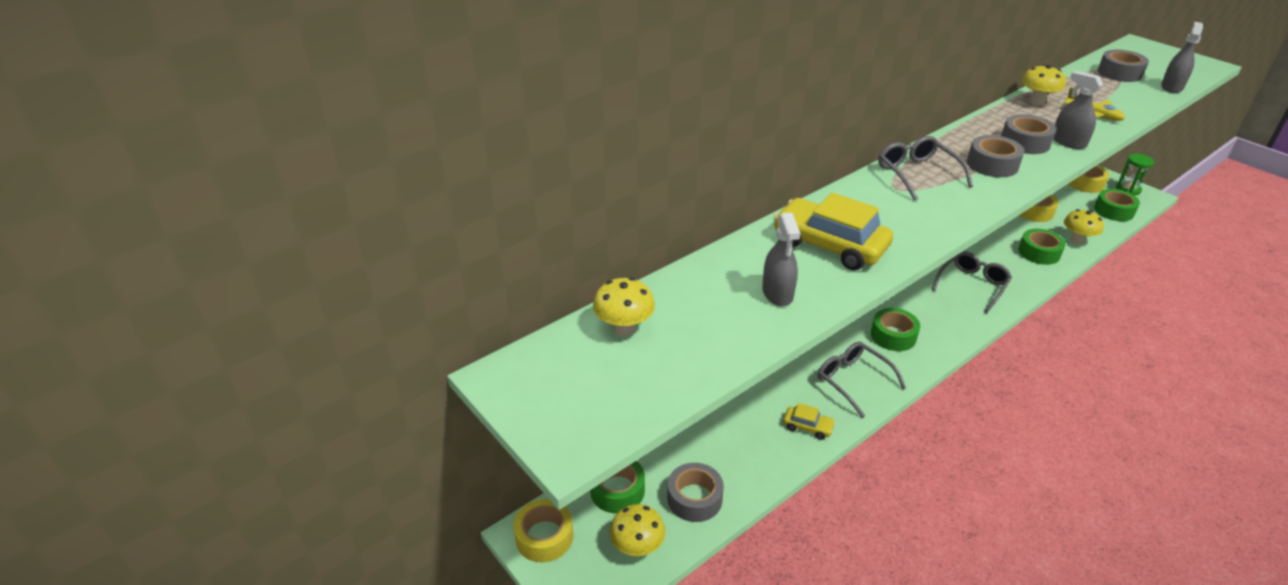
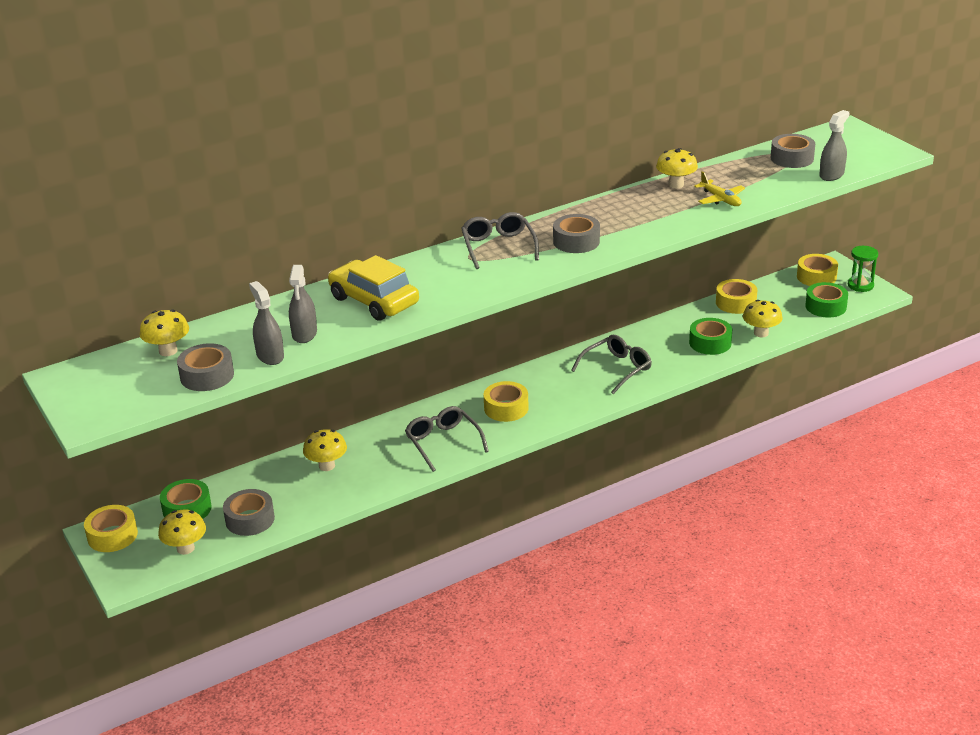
camera: 10 degrees right, 5 degrees down
(747, 419) = (327, 466): none -> yellow mushroom
(808, 427) = (379, 475): yellow car -> none
(893, 336) = (506, 408): green tape -> yellow tape
(1025, 142) = (626, 223): grey tape -> grey tape (207, 376)
(1068, 142) = (669, 224): grey spray bottle -> grey spray bottle (270, 356)

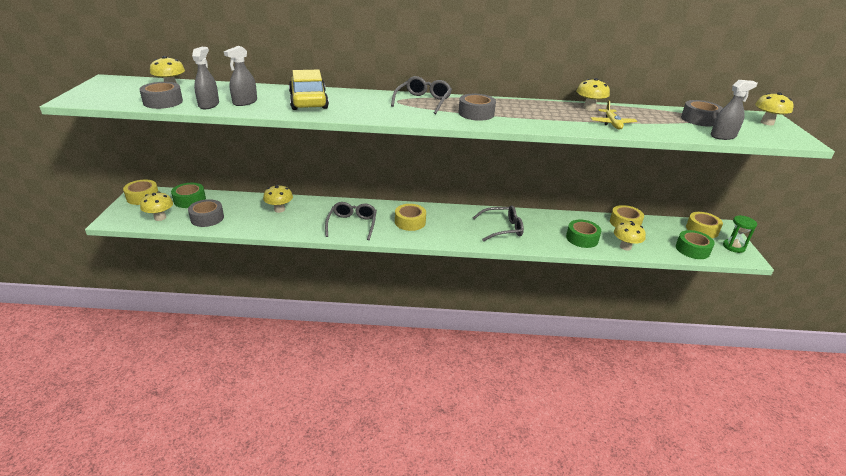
camera: 30 degrees right, 0 degrees up
(853, 137) = (767, 123): none -> yellow mushroom

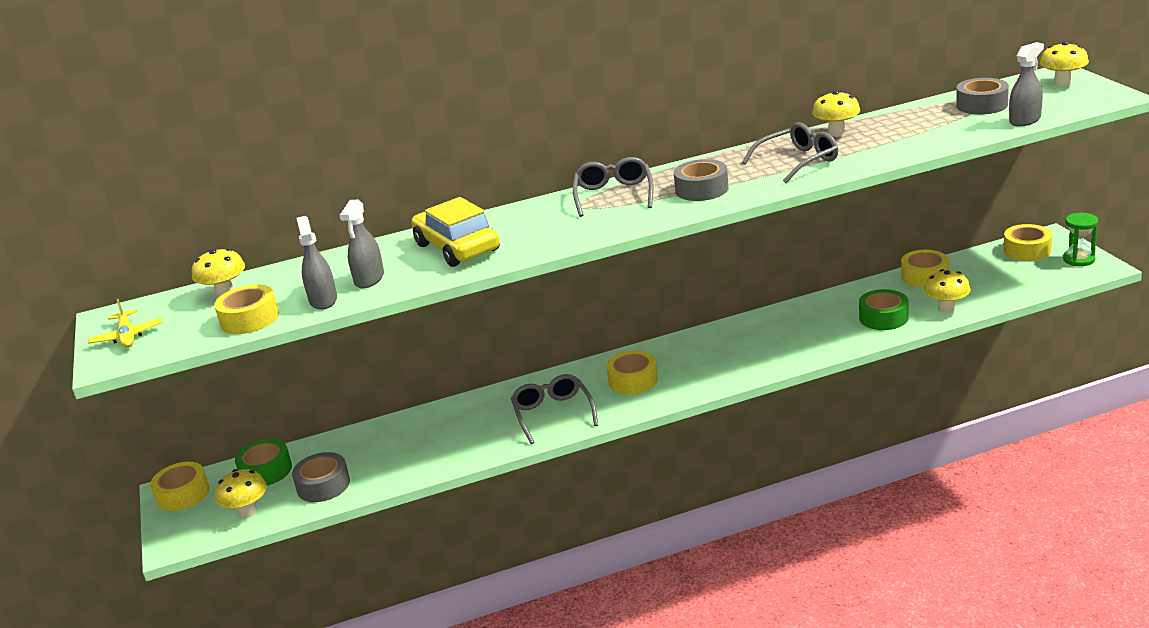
camera: 15 degrees left, 5 degrees down
(163, 102) = (250, 319): grey tape -> yellow tape
(279, 209) = (423, 433): yellow mushroom -> none
(502, 228) = (769, 342): grey glasses -> grey glasses (798, 161)
(612, 124) = (883, 146): yellow plane -> yellow plane (127, 336)
(692, 249) = (1031, 281): green tape -> none

